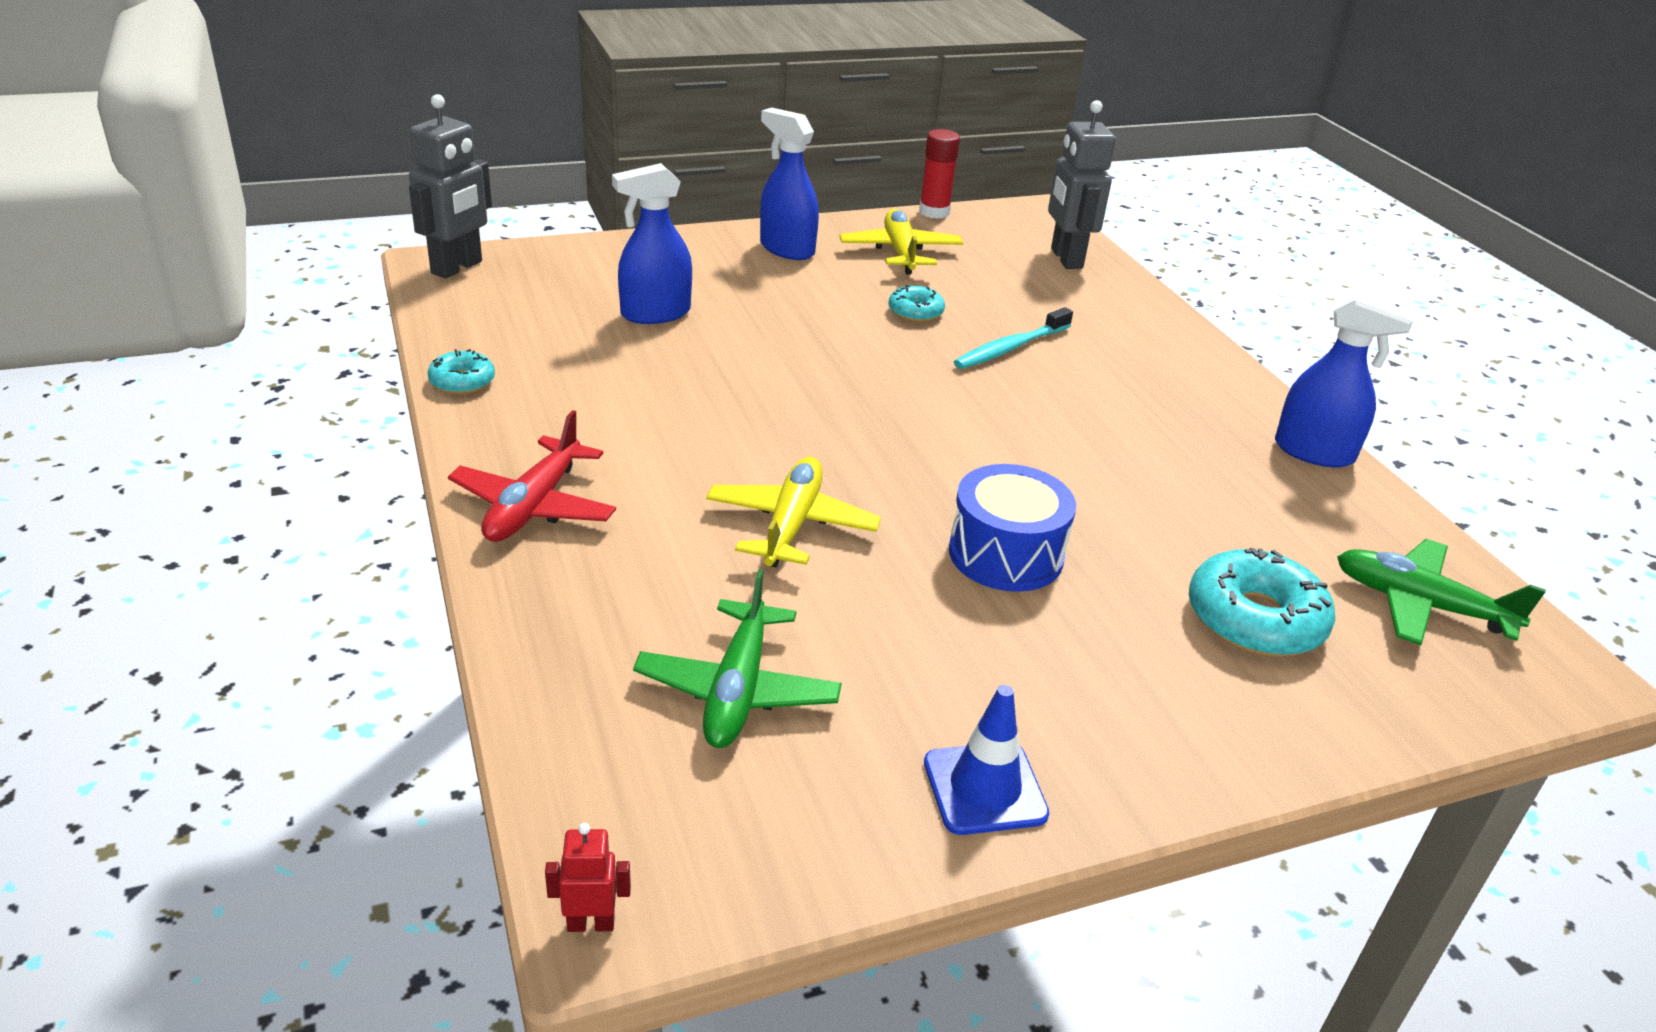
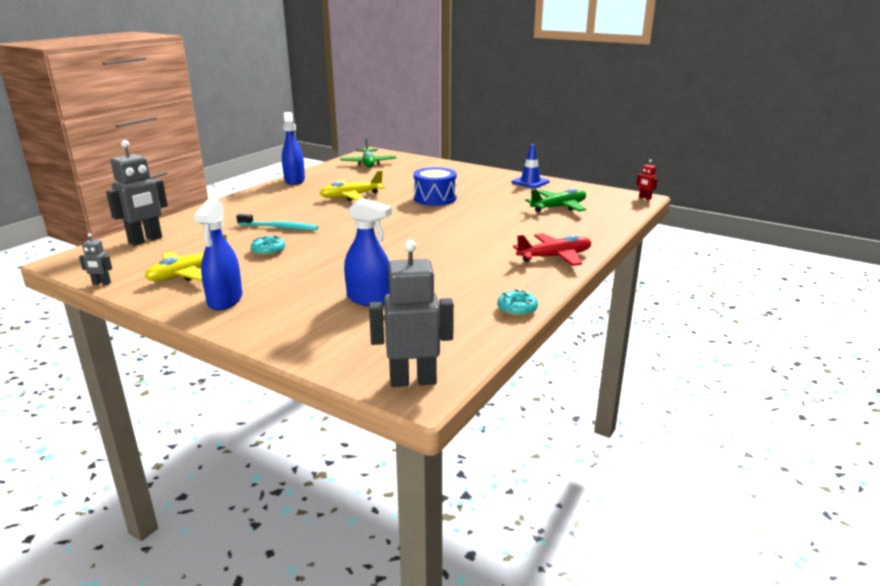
camera: 125 degrees left, 10 degrees down
(791, 524) = (478, 223): yellow plane -> yellow plane (351, 196)
(934, 212) = (101, 283): red glue stick -> grey robot
(1255, 619) = (409, 174): turquoise donut -> none

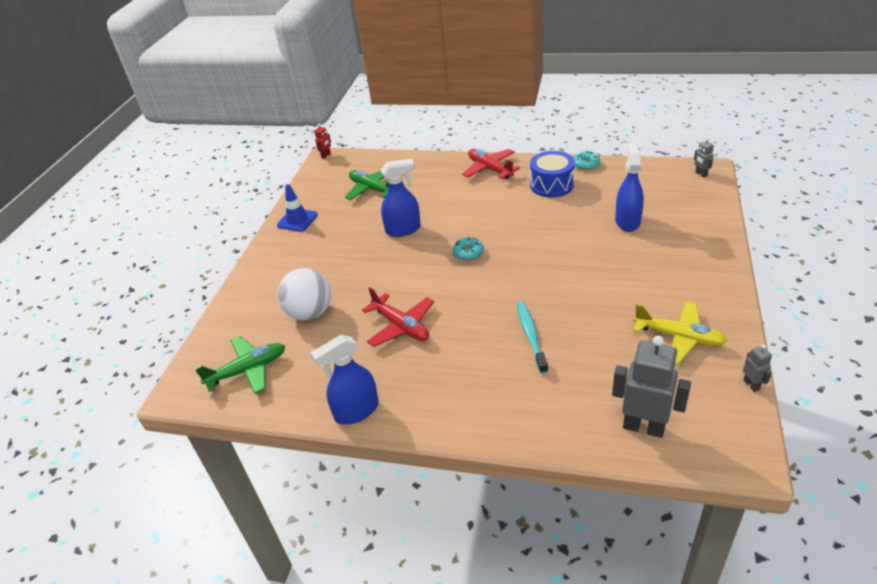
camera: 105 degrees left, 15 degrees up
(225, 300) = (697, 287): blue spray bottle -> blue spray bottle (403, 229)
(268, 250) = (591, 313): turquoise donut -> turquoise donut (468, 253)
(351, 196) = (401, 326): yellow plane -> red plane
(402, 178) = (310, 313): none -> white ball
(413, 380) = (701, 174): grey robot -> grey robot, size x0.46
(435, 198) = (379, 263): blue drum -> blue drum (552, 185)

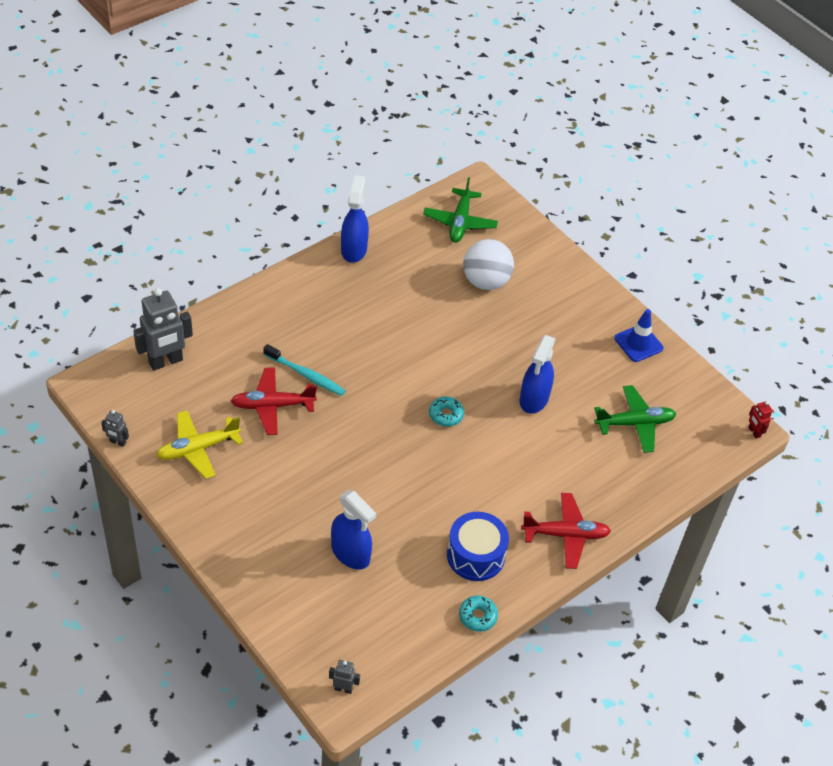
camera: 120 degrees right, 10 degrees up
(401, 326) = (406, 317): red plane -> red plane (272, 406)

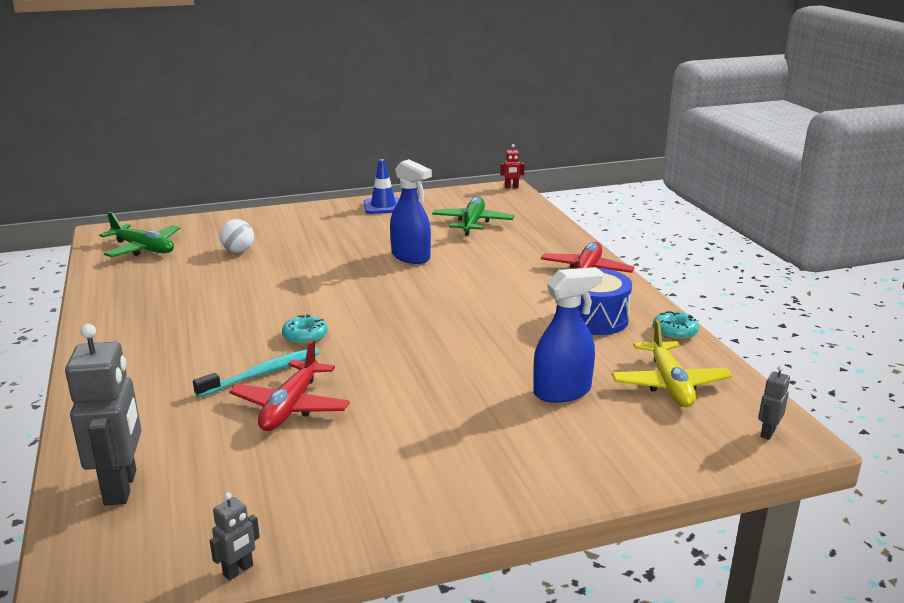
camera: 65 degrees left, 25 degrees down
(198, 449) = (316, 484): yellow plane -> yellow plane (669, 384)
(354, 249) = (102, 309): blue spray bottle -> none
(446, 415) = (396, 301): turquoise donut -> turquoise donut (305, 336)
(486, 281) = (238, 251): white ball -> white ball, size x0.58

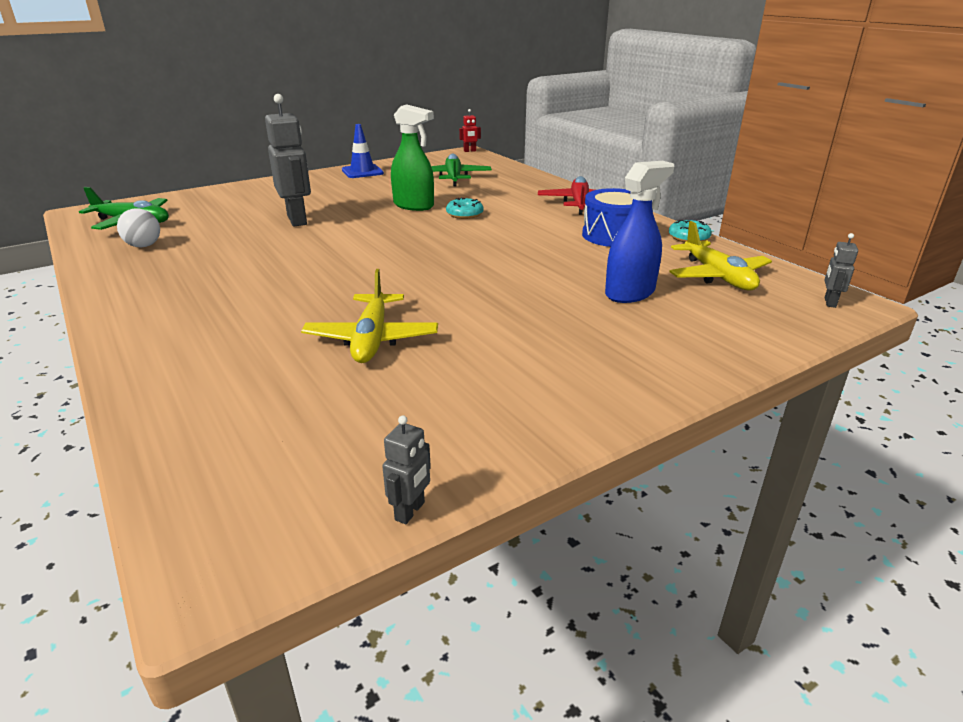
camera: 15 degrees left, 5 degrees up
(121, 487) = (216, 445): grey robot -> grey robot (297, 220)
(238, 251) = (238, 215): white ball -> white ball (144, 246)
(262, 373) = (323, 313): turquoise toothbrush -> none
(290, 407) = (372, 339): red plane -> yellow plane
(305, 336) = (349, 277): turquoise donut -> turquoise donut (464, 214)
(411, 257) = (414, 206): blue spray bottle -> green spray bottle

